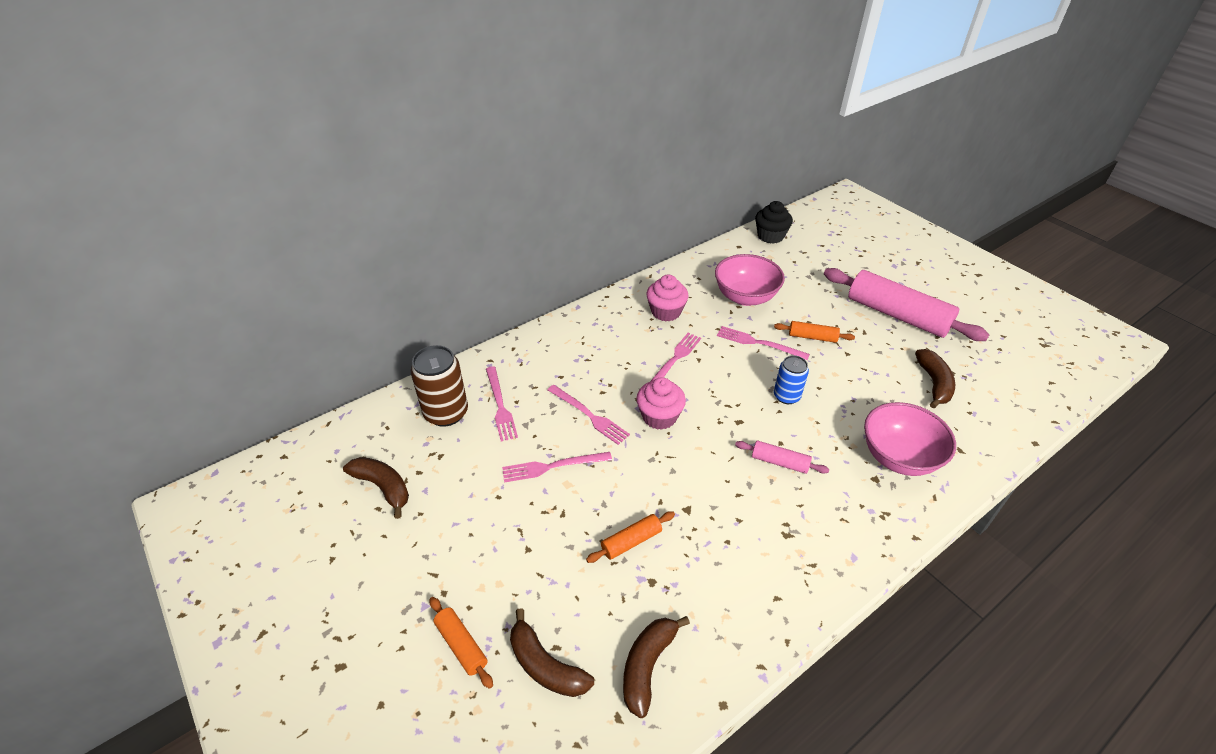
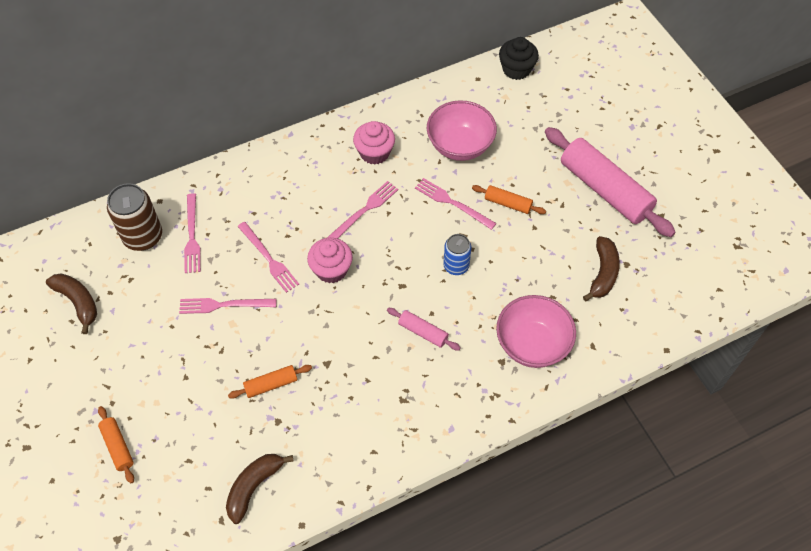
camera: 10 degrees right, 15 degrees up
(545, 665) = (177, 473): brown banana -> none

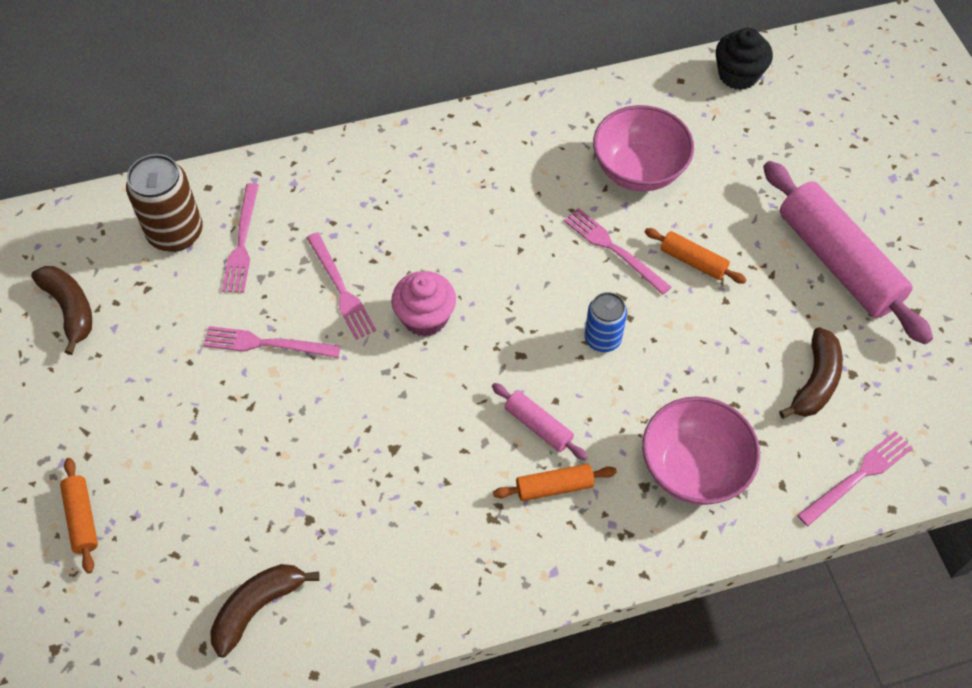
camera: 10 degrees right, 0 degrees up
(271, 384) = (310, 466): orange rolling pin -> orange rolling pin (554, 486)
(364, 210) = (487, 241): pink fork -> pink fork (858, 476)
(374, 153) = (516, 163): pink cupcake -> none

